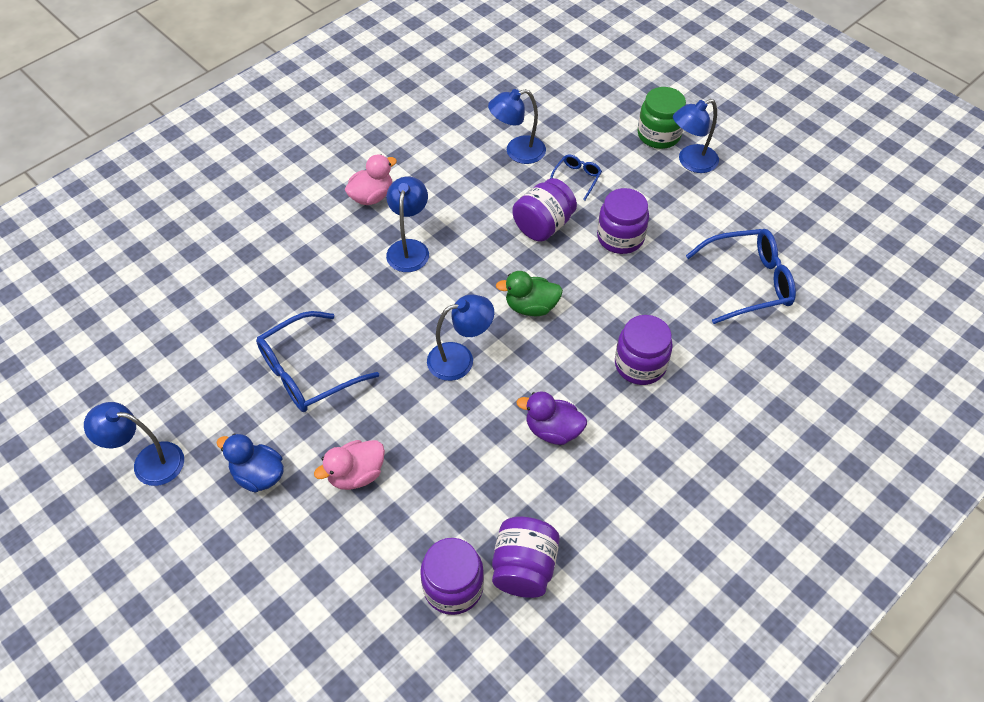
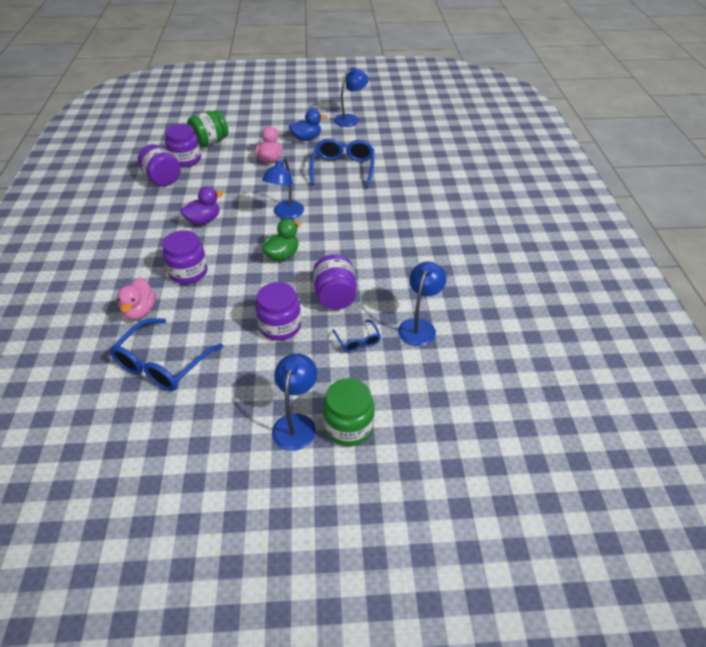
camera: 130 degrees right, 10 degrees down
(372, 196) = (446, 239): pink duck -> pink duck (140, 311)
(376, 603) = (210, 142): none -> green jar
(409, 248) = (385, 234): blue lamp -> none

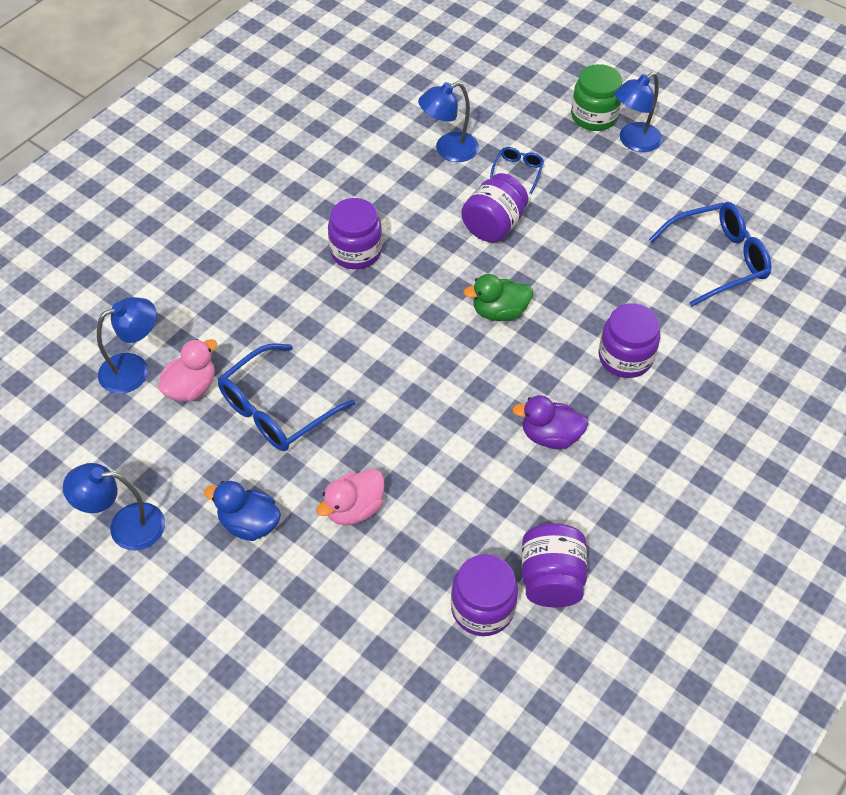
camera: 140 degrees left, 10 degrees up
(140, 311) = (710, 336): pink duck -> pink duck (191, 388)
(210, 142) = (406, 636): green jar -> none
(280, 327) = (576, 228): purple jar -> purple jar (356, 251)
(285, 214) = (436, 375): blue lamp -> blue lamp (134, 369)

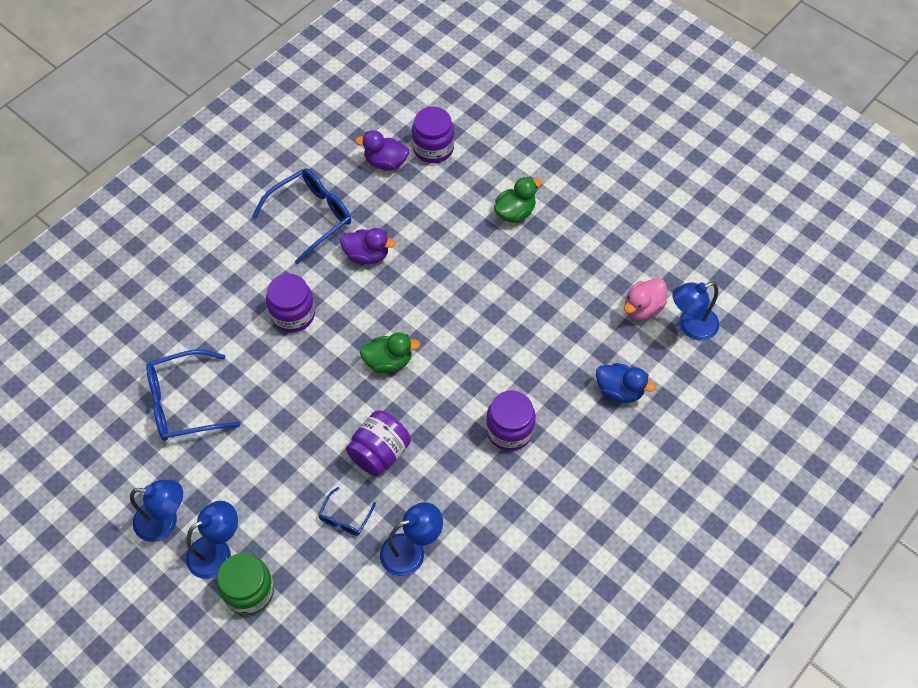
camera: 175 degrees left, 5 degrees up
(125, 526) = (674, 210): blue lamp -> blue lamp (165, 522)
(249, 523) = (588, 207): blue duck -> blue duck (619, 390)
(276, 409) = (574, 287): blue glasses -> blue glasses (311, 217)
(354, 508) = (515, 212): pink duck -> green duck
(551, 578) = (385, 162): purple jar -> purple duck

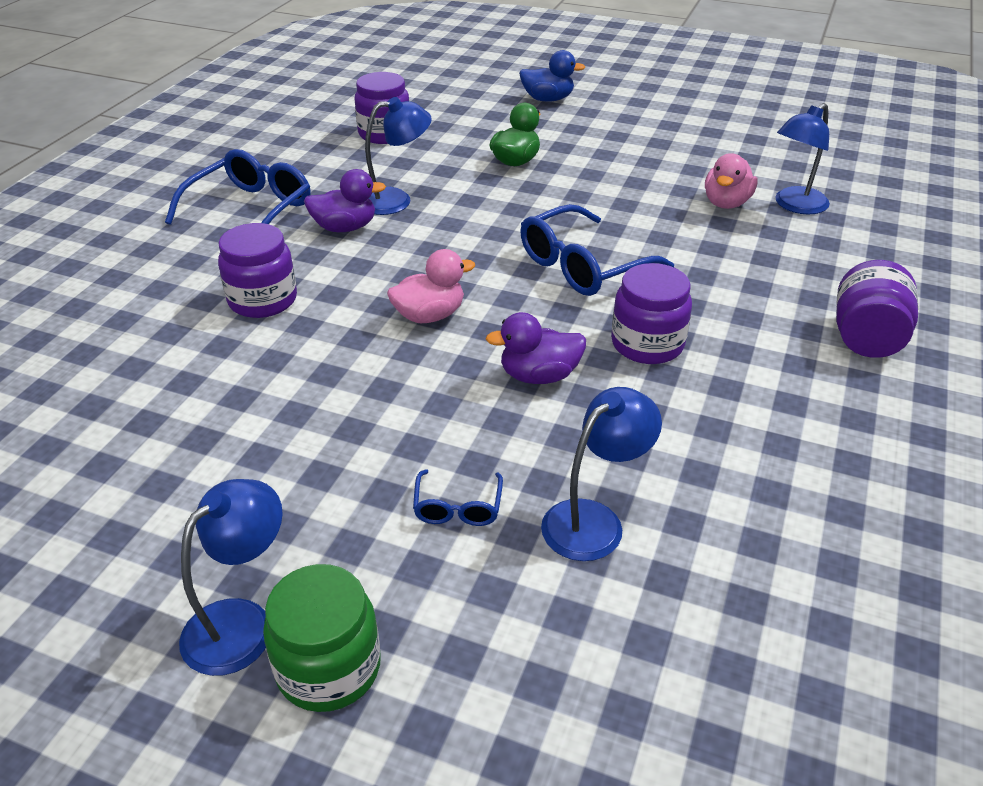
camera: 20 degrees left, 20 degrees down
(165, 522) = (120, 605): blue lamp -> blue lamp (396, 200)
(183, 403) = (113, 433): blue glasses -> blue glasses (583, 266)
(379, 453) = (471, 413): purple jar -> purple jar (866, 338)
(385, 162) = (330, 153): purple duck -> purple duck (539, 376)
(388, 361) = (429, 315): green duck -> pink duck
(619, 390) = (760, 275): blue duck -> blue duck (547, 99)

